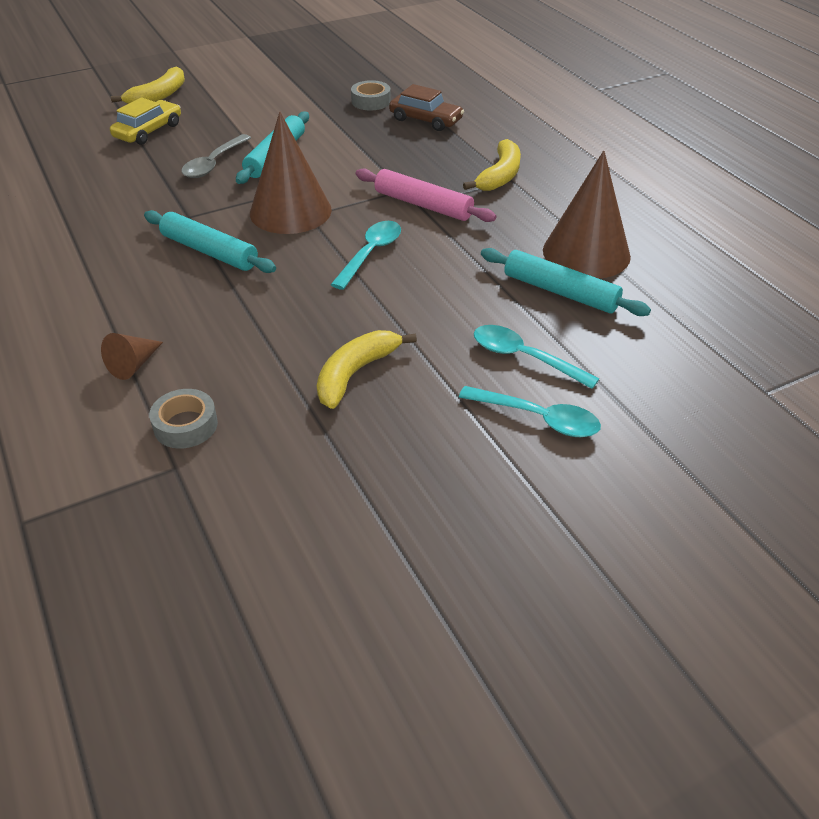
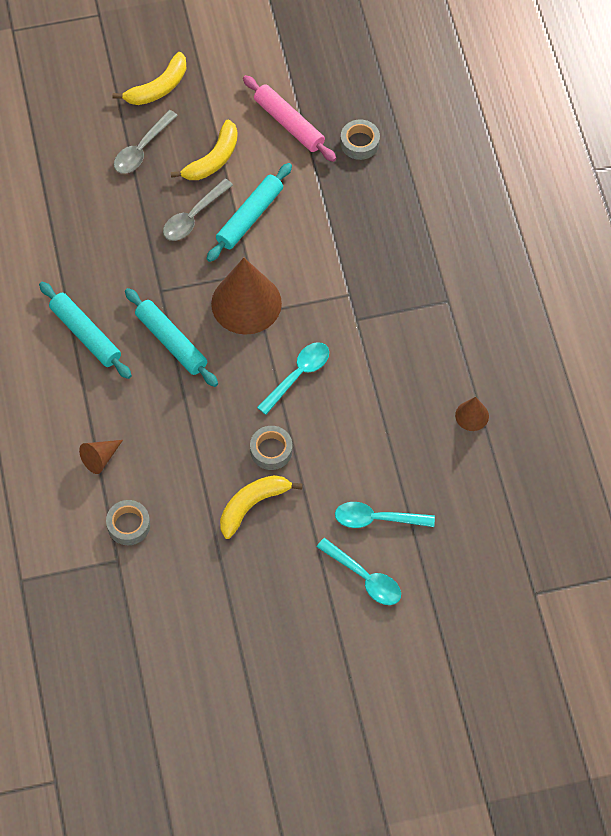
camera: 15 degrees right, 20 degrees up
(148, 131) = (142, 149): yellow car -> grey spoon
(361, 319) = (271, 450): none -> grey tape
(423, 205) = (359, 321): pink rolling pin -> pink rolling pin (289, 124)
(425, 120) = (403, 188): brown car -> none
(500, 176) = (440, 294): yellow banana -> yellow banana (213, 159)
(524, 358) = (376, 519): turquoise spoon -> turquoise spoon turned 45 degrees counterclockwise
(560, 292) = (431, 456): turquoise rolling pin -> turquoise rolling pin (85, 334)
(586, 253) = (472, 415): brown cone -> brown cone, size x0.47

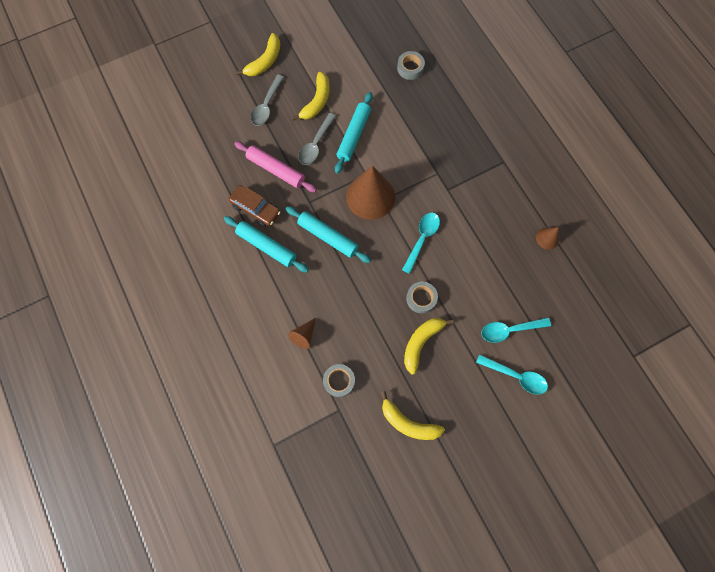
camera: 15 degrees left, 10 degrees up
(86, 282) = (256, 209): none -> brown car
(202, 598) = (408, 423): none -> yellow banana
(289, 124) = (359, 66): pink rolling pin -> pink rolling pin (276, 170)

